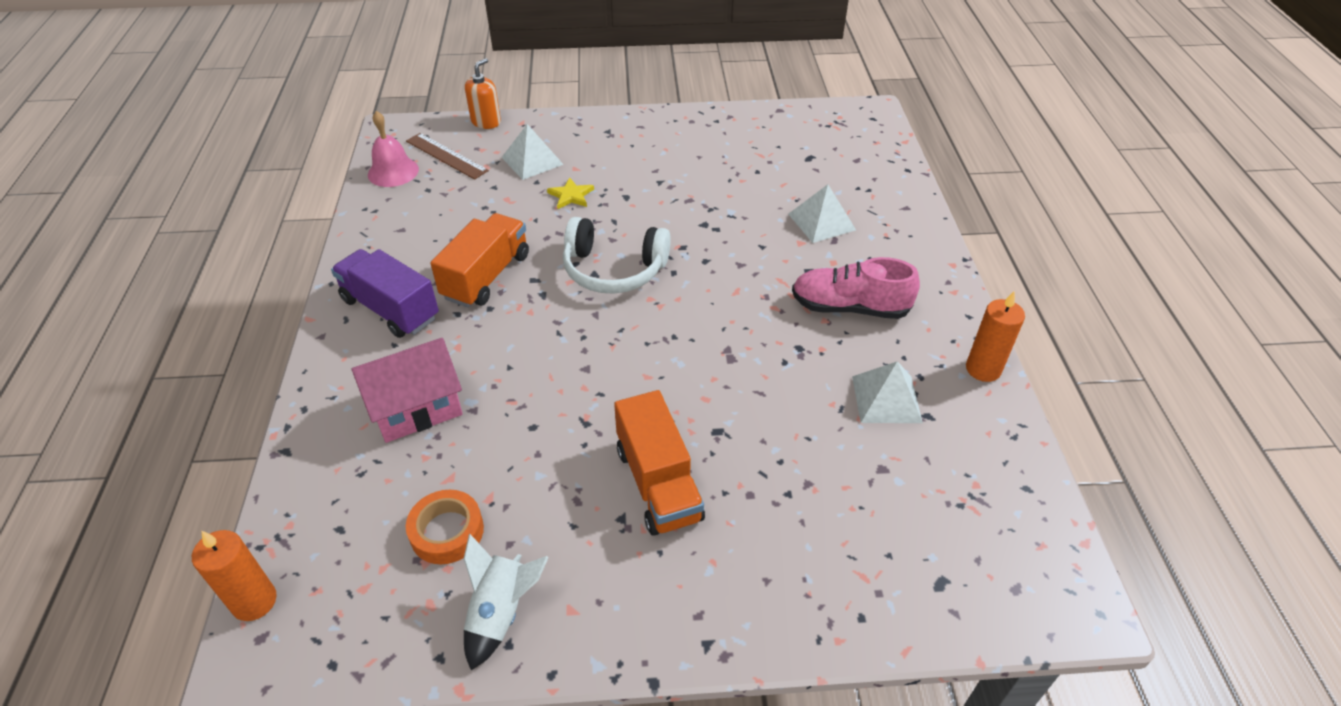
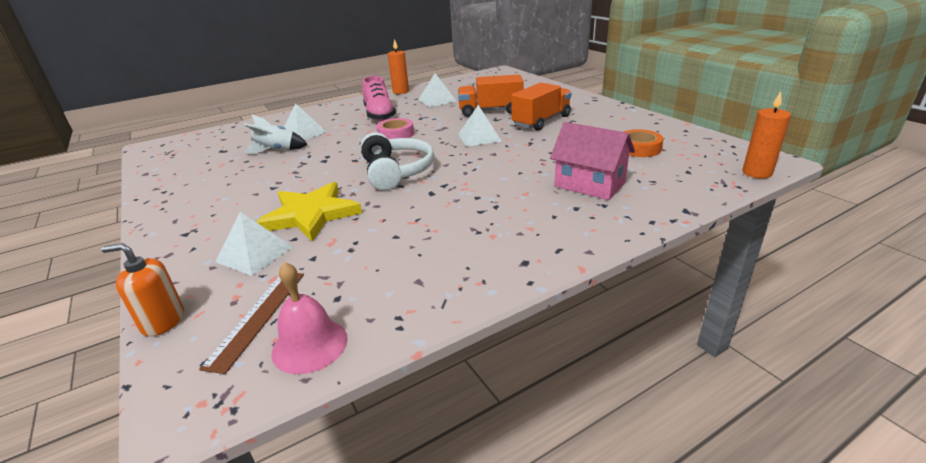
camera: 115 degrees left, 15 degrees down
(390, 309) = (523, 234): purple truck -> none
(486, 276) = (445, 211): orange truck -> orange truck (490, 111)
(501, 612) = (648, 127): white rocket -> white rocket (276, 150)
(571, 195) = (310, 214): yellow star -> yellow star, size x2.15
(655, 378) = (479, 137): none -> white pyramid
(743, 301) = (395, 134): none -> pink tape

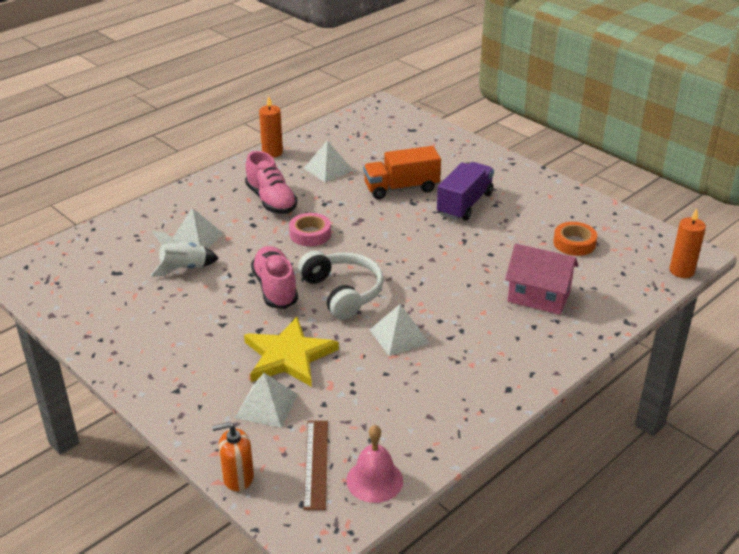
camera: 15 degrees left, 5 degrees up
(339, 166) = (275, 288): none -> pink shoe
(479, 137) = (407, 234): white pyramid -> white pyramid (399, 336)
(541, 121) = (465, 204): orange truck -> purple truck

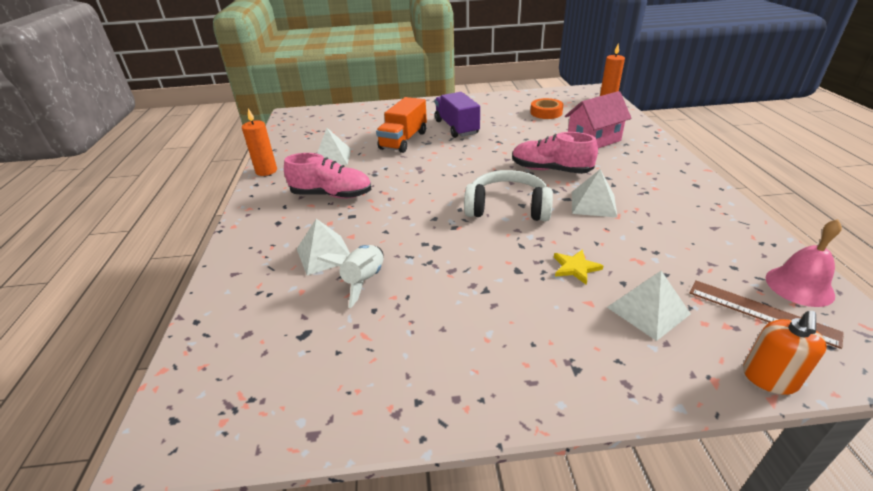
camera: 50 degrees left, 0 degrees up
(275, 288) = (462, 238): pink shoe -> pink shoe (550, 170)
(288, 356) = (575, 268): yellow star -> yellow star, size x0.47
(310, 234) = (406, 194): pink tape -> none

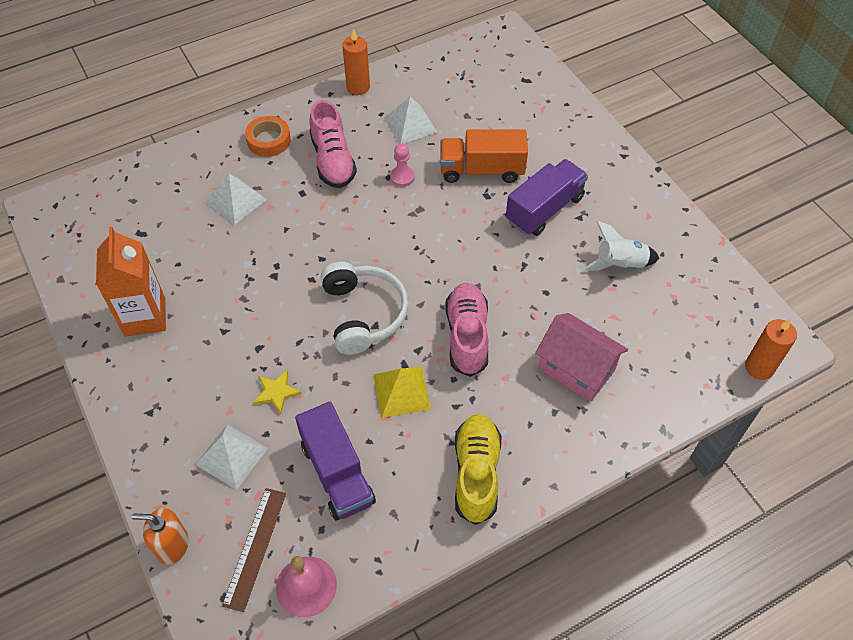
camera: 65 degrees right, 20 degrees up
(363, 281) = (210, 242): white rocket -> white rocket (620, 264)
(380, 169) = (402, 177): none -> pink pawn
(433, 350) = (145, 317): none -> orange carton
(546, 112) = (648, 296): orange tape -> orange tape (269, 140)
(593, 204) = (402, 391): white pyramid -> yellow pyramid
(673, 248) = (337, 473): none -> purple truck
(676, 187) = (476, 473): none -> yellow shoe

